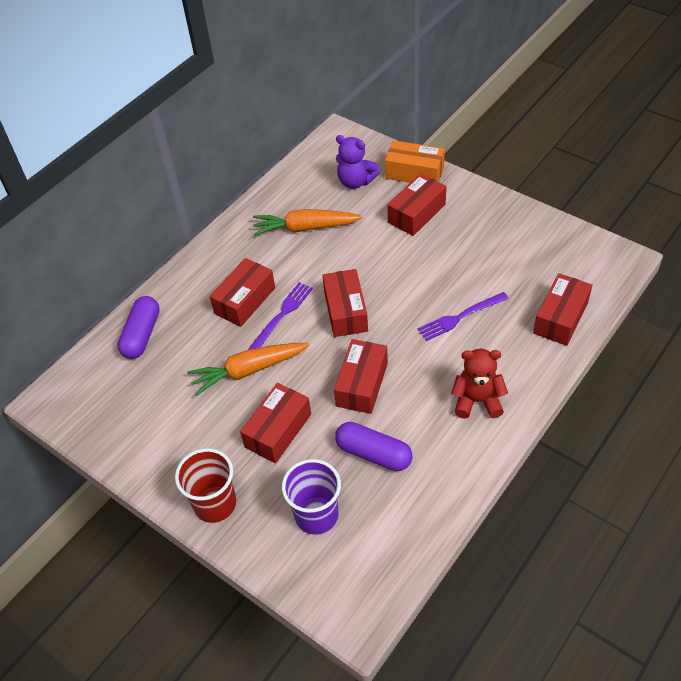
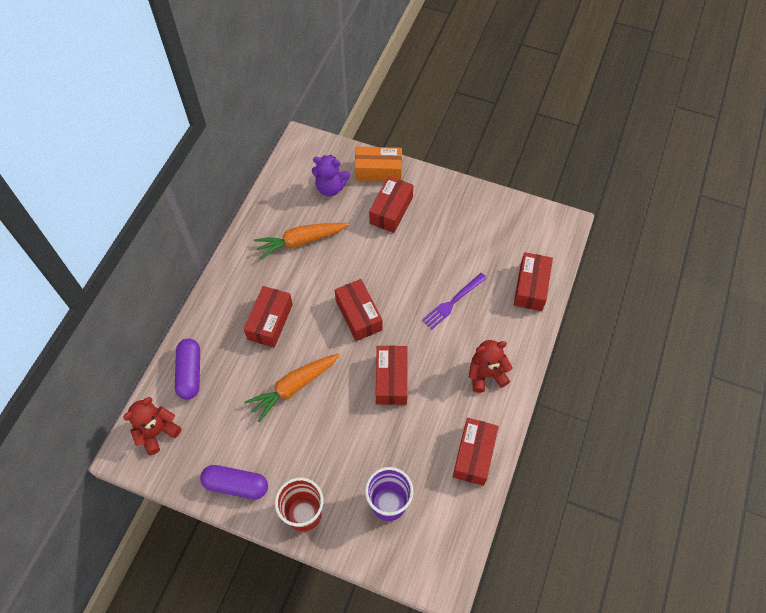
camera: 20 degrees left, 10 degrees up
(86, 386) = (157, 432): none -> red teddy bear
(278, 430) = (335, 436): red box -> red box (474, 455)
(282, 314) = (306, 328): purple fork -> none
(373, 454) = (418, 439): purple capsule -> purple capsule (236, 485)

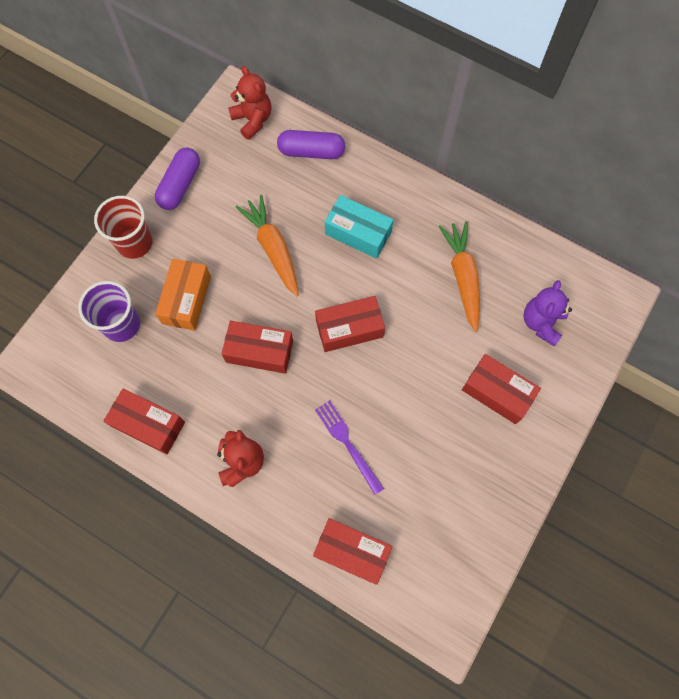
camera: 100 degrees right, 10 degrees up
(270, 322) = (358, 233): red box -> turquoise box
(378, 171) = (564, 387): orange box -> orange box (186, 300)

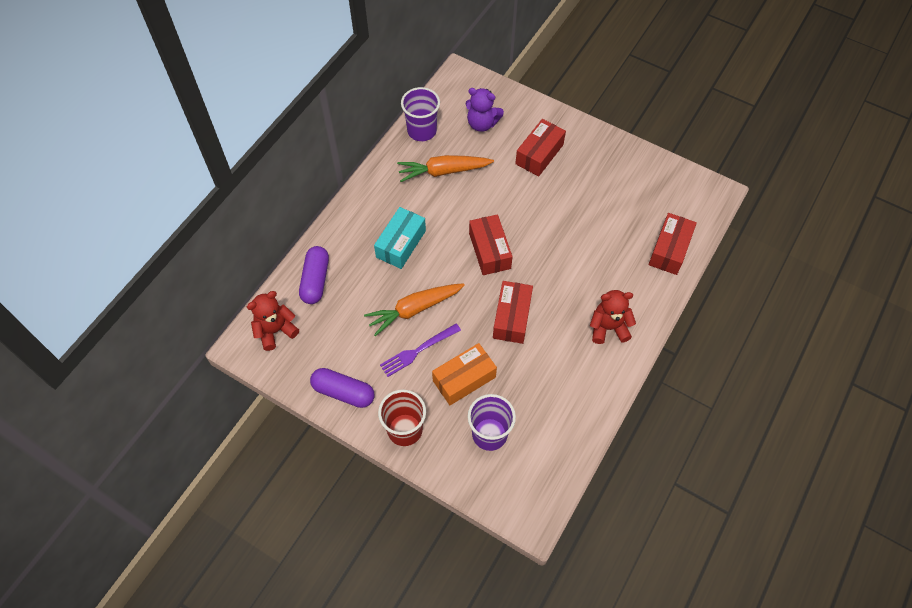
camera: 90 degrees left, 10 degrees down
(148, 424) = (582, 403): red box -> none
(186, 300) = (464, 379): orange box -> orange box turned 45 degrees counterclockwise
(347, 443) = (586, 253): purple fork -> purple fork (417, 351)
(524, 252) = (422, 131): none -> purple cup

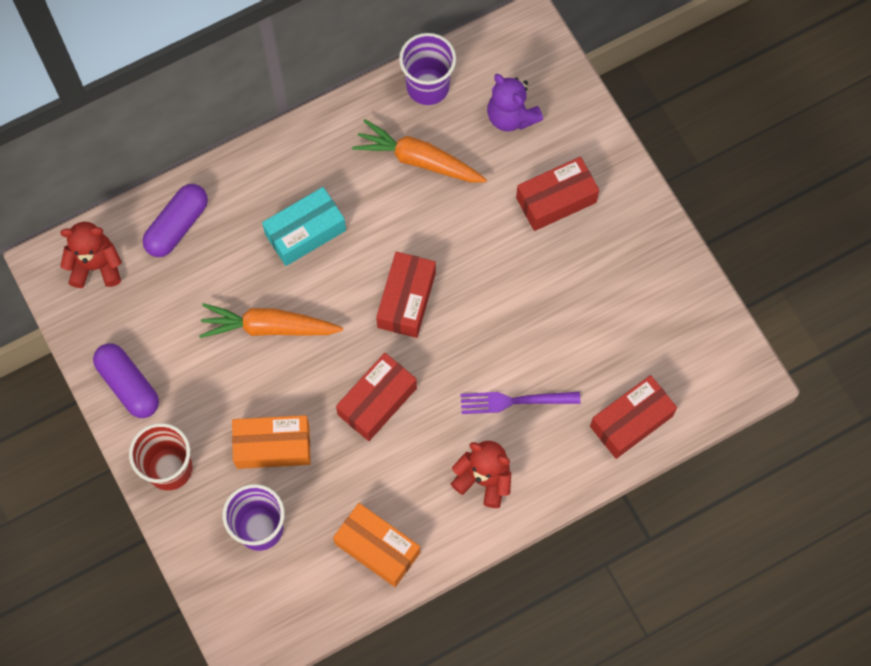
camera: 30 degrees right, 10 degrees up
(417, 351) = (240, 382): purple fork -> purple fork (513, 401)
(573, 405) = (377, 548): none -> orange box

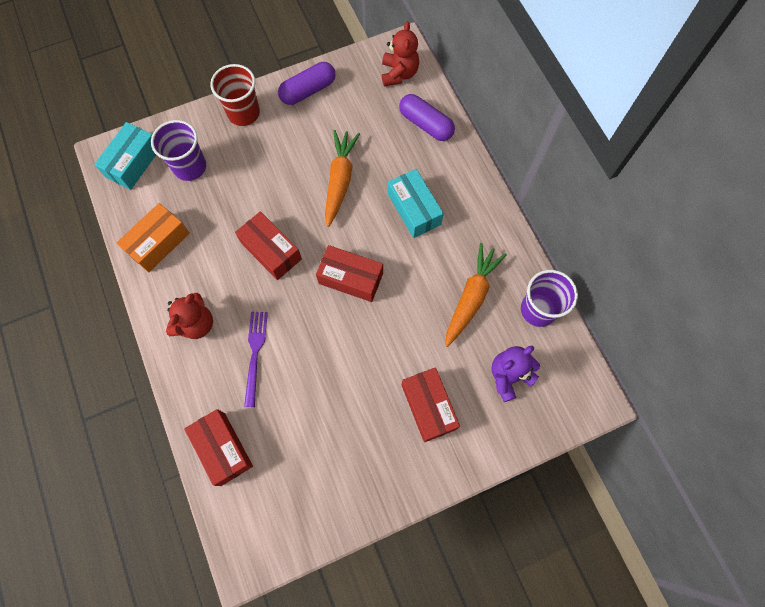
camera: 95 degrees right, 0 degrees up
(257, 608) = (133, 162): none -> turquoise box
(273, 446) = (248, 178): orange box -> none

